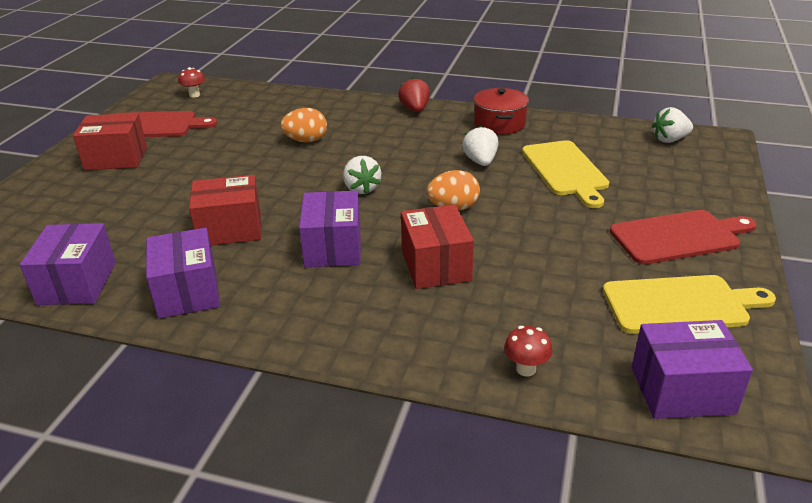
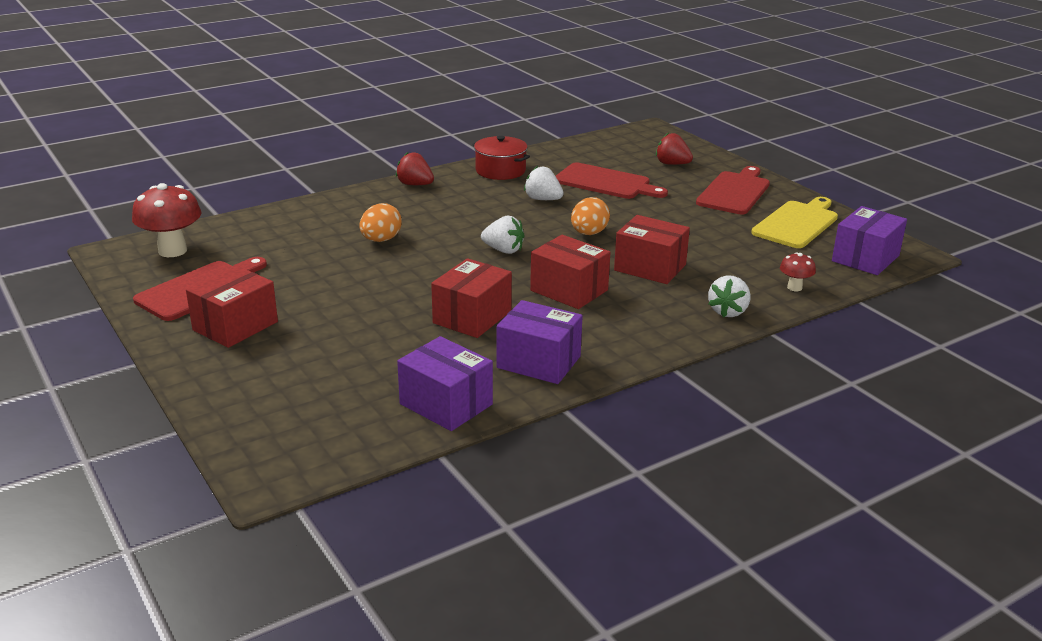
camera: 50 degrees left, 5 degrees down
(194, 95) = (172, 251): red mushroom -> red mushroom, size x1.96
(333, 247) = (569, 290): purple box -> red box
(566, 170) = (606, 182): yellow cutting board -> red cutting board
(669, 140) = (625, 140): white strawberry -> white strawberry (728, 311)
(669, 180) = (672, 164): none -> red strawberry

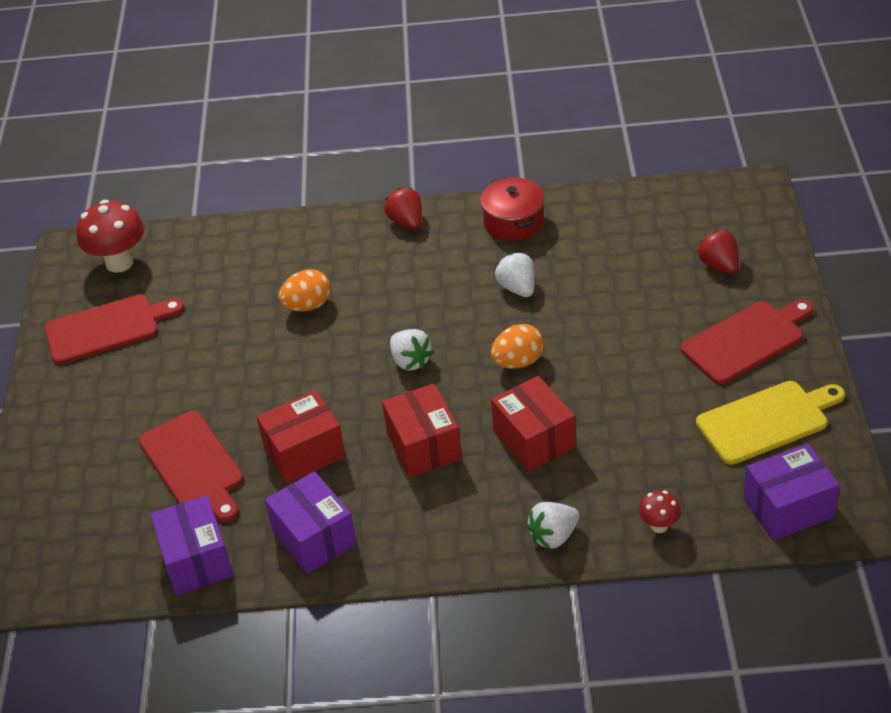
camera: 35 degrees right, 15 degrees up
(235, 326) = (102, 390): red box -> none
(606, 182) = (611, 278): red cutting board -> red cutting board (193, 464)

